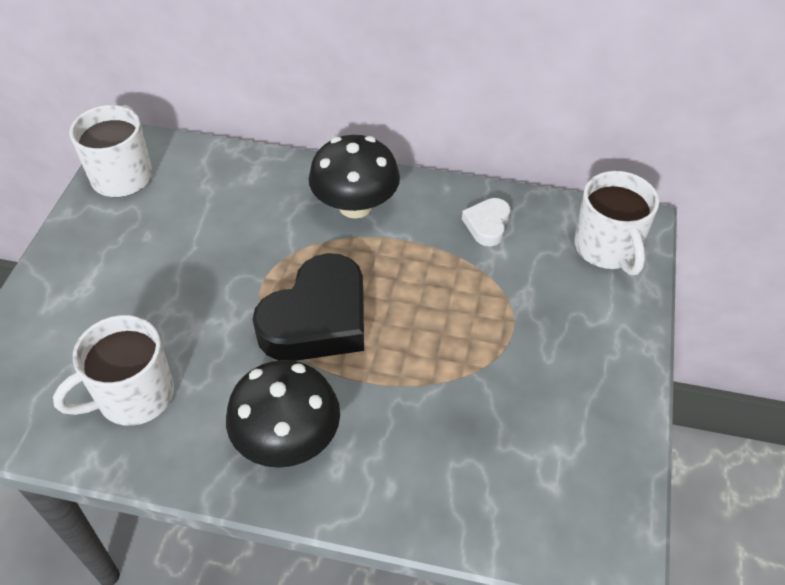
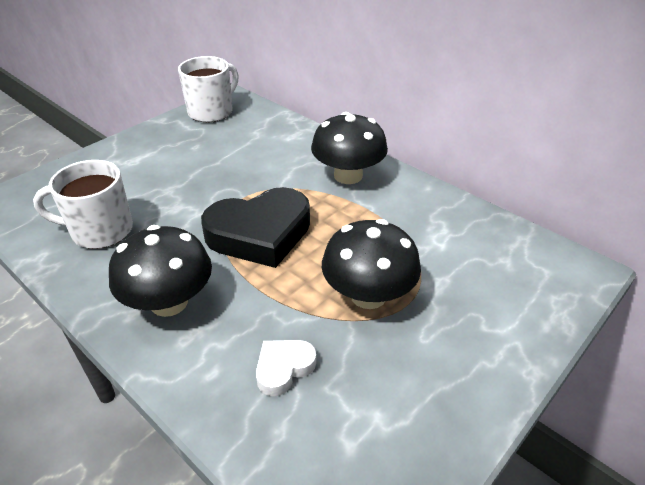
camera: 30 degrees right, 10 degrees down
(472, 338) = (368, 295): none -> black mushroom
(487, 225) = (443, 222): white heart -> white heart (284, 368)
(607, 248) = (542, 277): white mug -> none

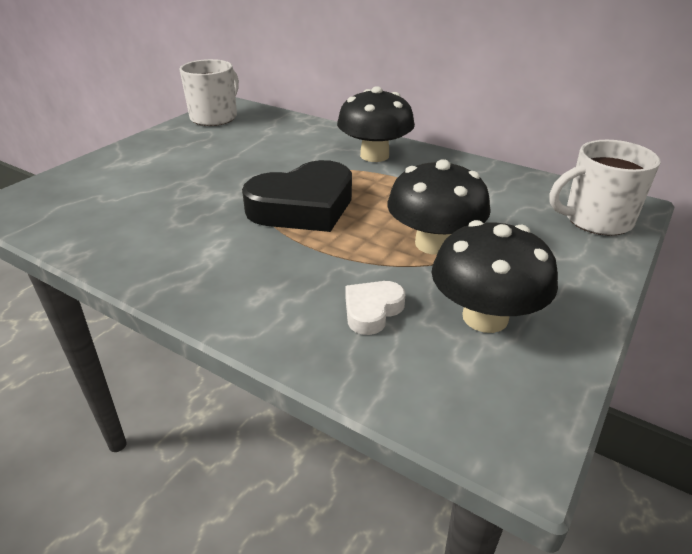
camera: 10 degrees left, 5 degrees down
(100, 231) = (128, 219): white mug -> white mug (596, 220)
(169, 302) = (227, 270): black mushroom -> black mushroom (485, 317)

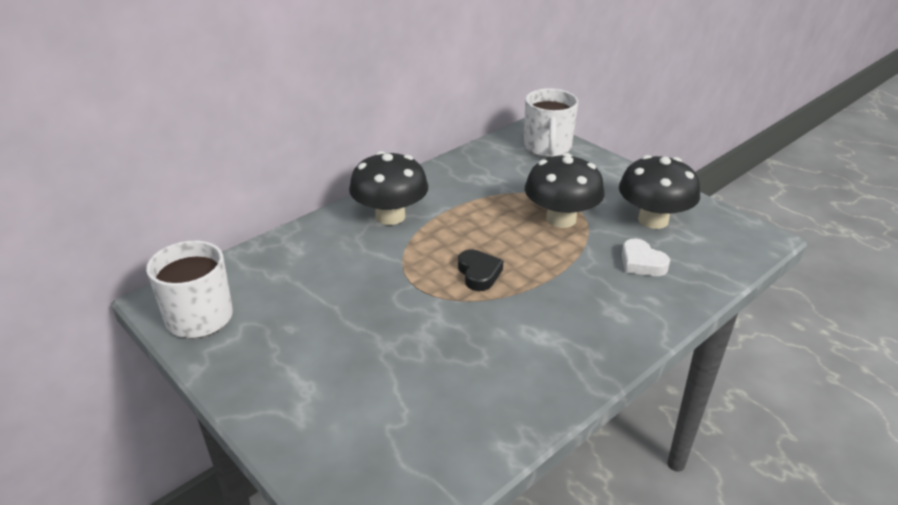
camera: 75 degrees left, 0 degrees up
(303, 207) = (479, 273): black heart -> black heart, size x0.48

